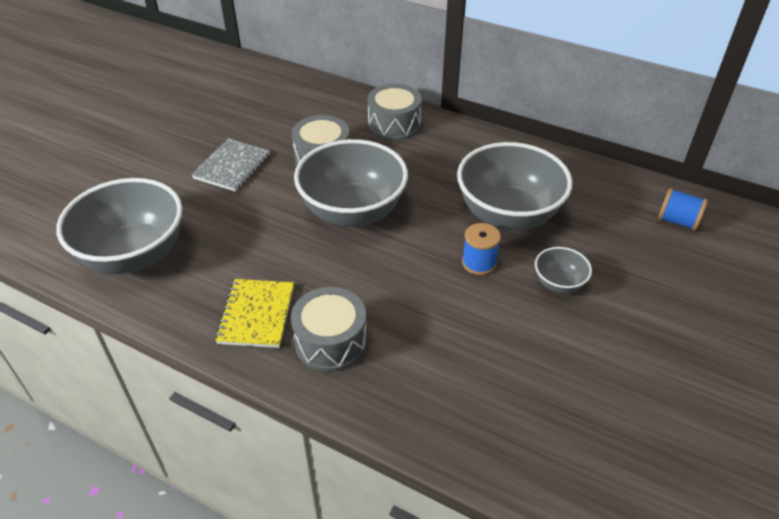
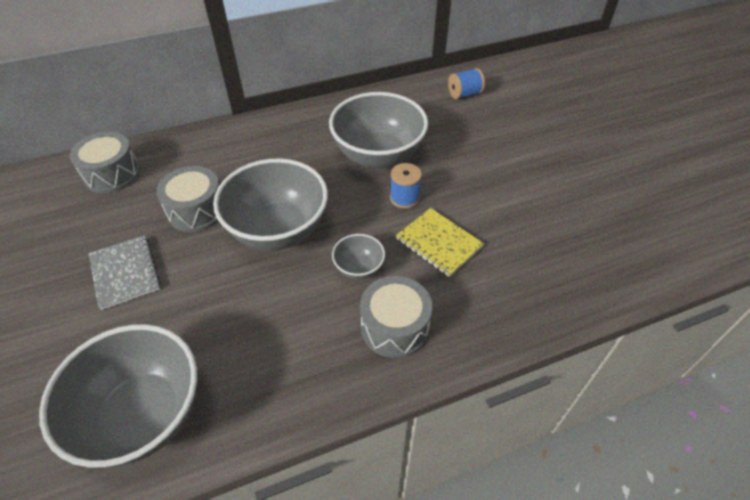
camera: 50 degrees left, 5 degrees up
(256, 315) = (318, 359): yellow notebook -> yellow notebook (438, 243)
(394, 125) = (217, 148): grey drum -> grey drum (112, 174)
(558, 283) = (461, 175): grey bowl -> grey bowl (359, 268)

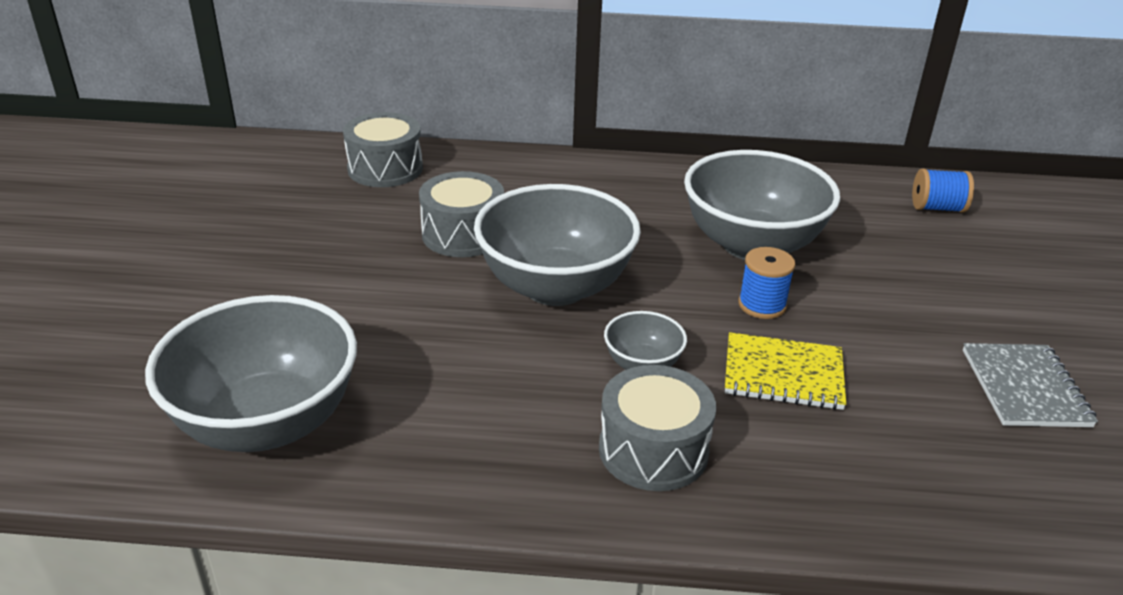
camera: 25 degrees right, 15 degrees down
(125, 273) = (337, 272): grey notebook -> grey notebook (1024, 388)
(438, 243) = (783, 374): yellow notebook -> yellow notebook turned 60 degrees counterclockwise

